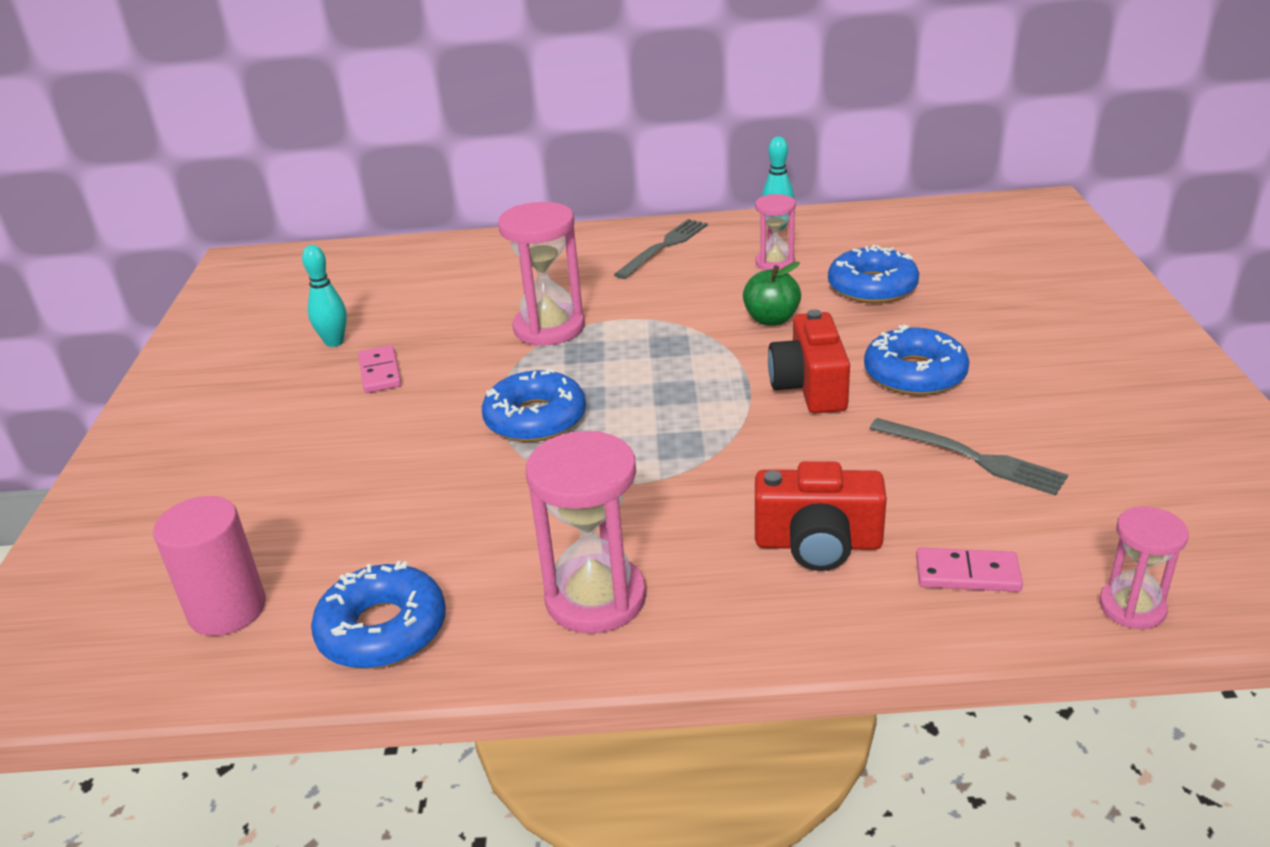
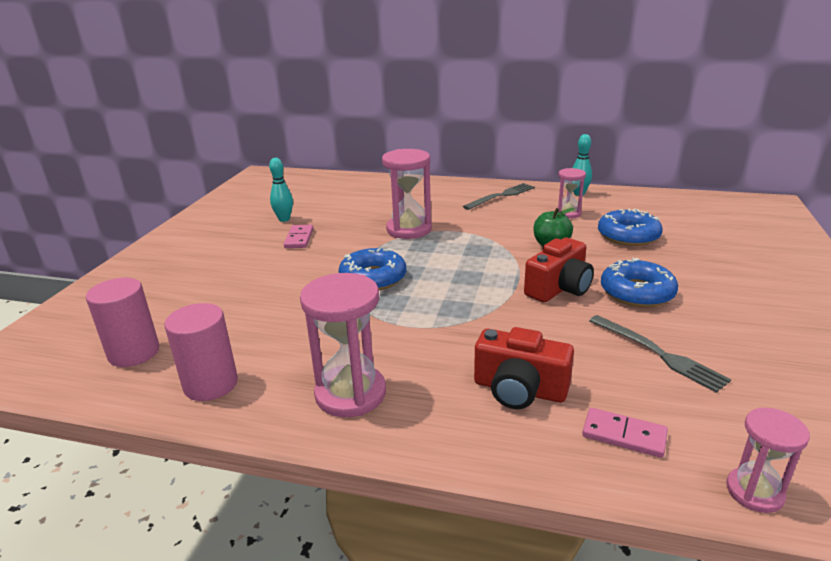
camera: 15 degrees right, 5 degrees down
(382, 630) = (211, 384): blue donut -> pink cylinder
(810, 387) = (559, 288): red camera -> red camera turned 150 degrees counterclockwise

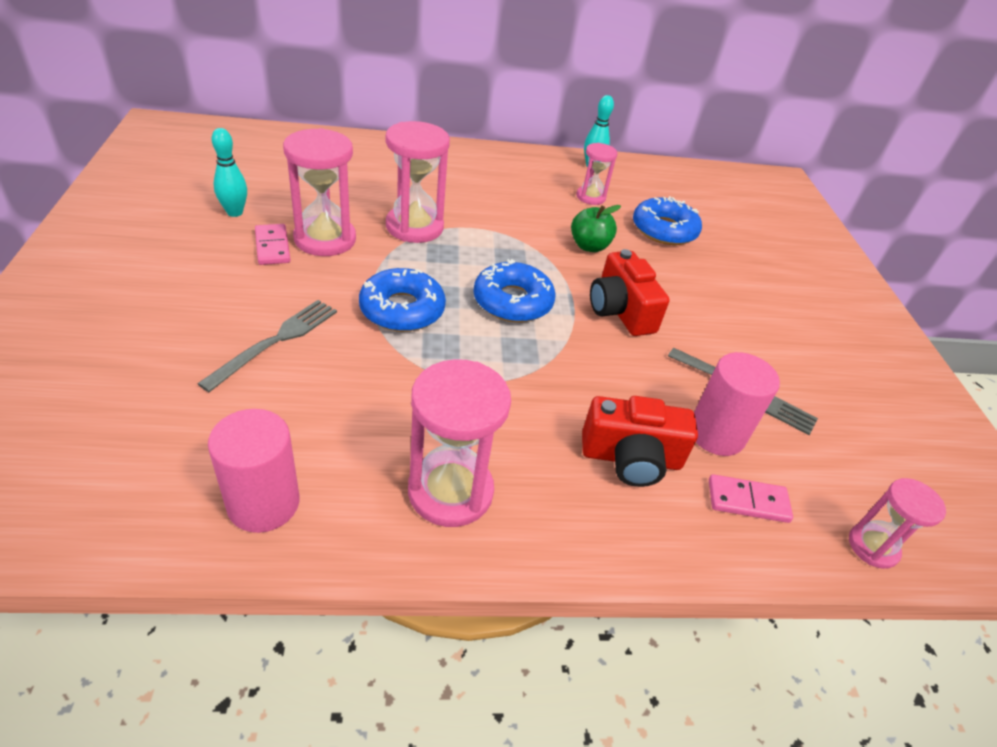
camera: 25 degrees left, 15 degrees up
(134, 353) = (121, 466): pink cylinder -> pink cylinder (716, 434)
(338, 235) = (325, 239): none -> pink hourglass
(501, 196) = (505, 169): grey fork -> grey fork (275, 342)
(559, 288) = (620, 311): red camera -> red camera turned 135 degrees clockwise
(637, 292) = (699, 311): blue donut -> blue donut (512, 301)

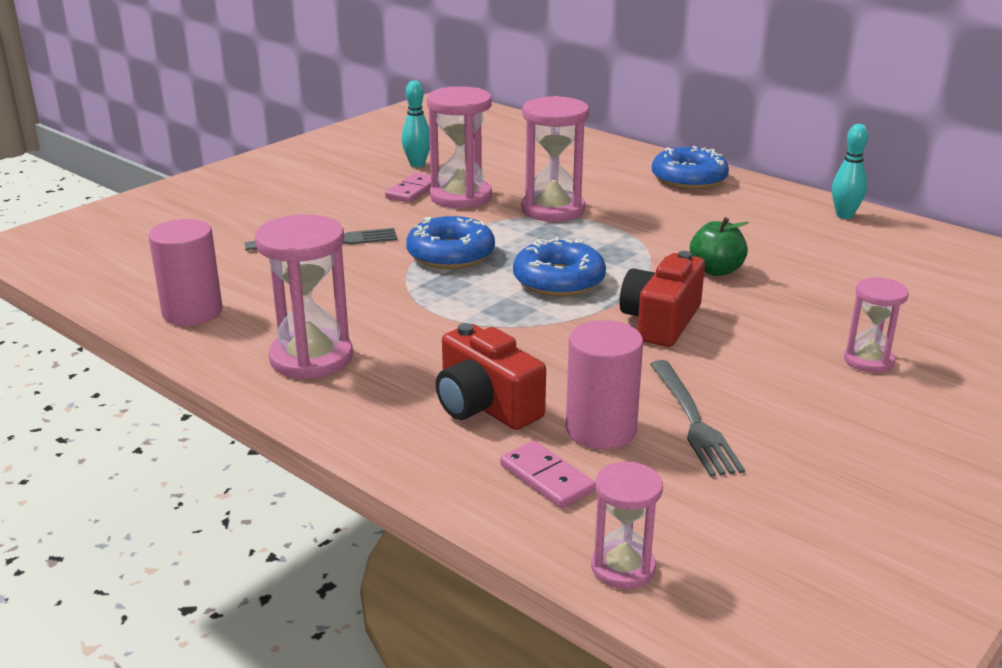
camera: 50 degrees right, 15 degrees down
(590, 197) = (792, 237): pink hourglass -> pink hourglass (868, 360)
(664, 230) = (841, 285): blue donut -> blue donut (689, 179)

